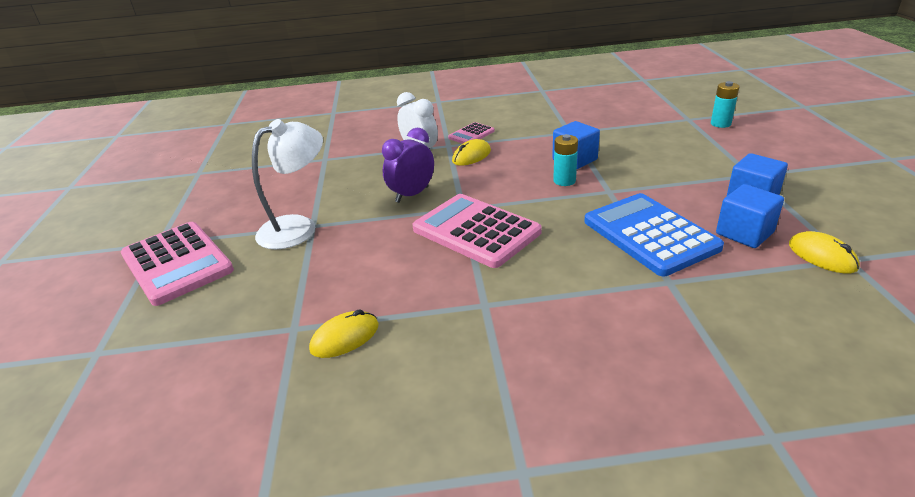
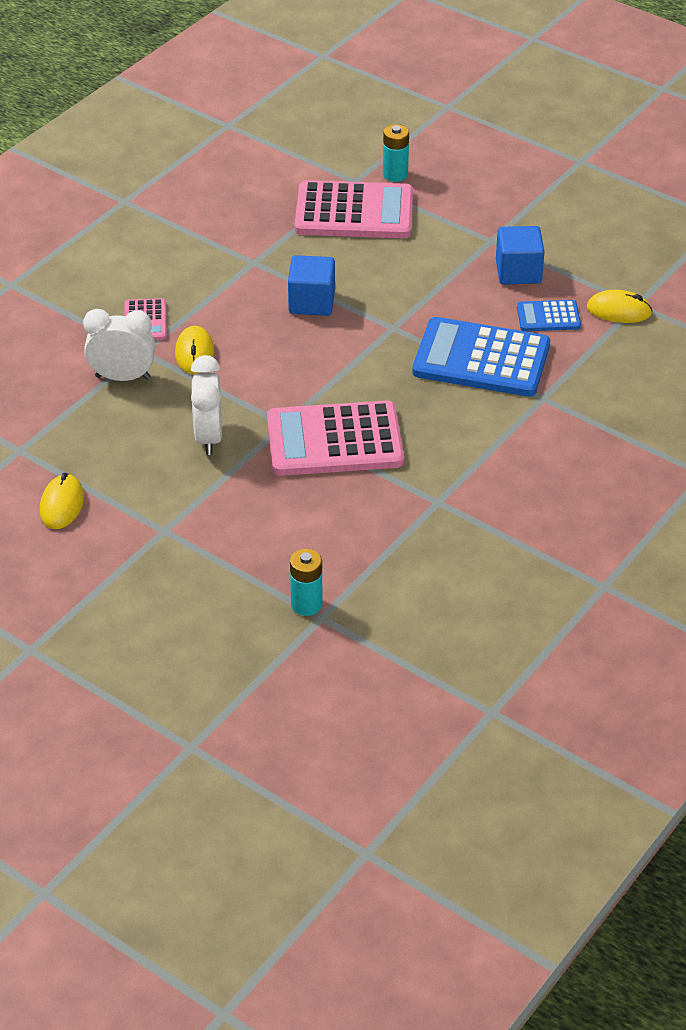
camera: 50 degrees left, 10 degrees up
(177, 263) = (98, 649): pink calculator -> pink calculator (354, 212)
(298, 227) = (153, 541): white lamp -> none
(345, 337) = (374, 595): yellow mouse -> yellow mouse (62, 505)
(412, 194) = (209, 437): purple clock -> white clock
(564, 181) = (337, 336): turquoise battery -> turquoise battery (306, 604)
(744, 233) = (548, 317): blue cube -> blue calculator

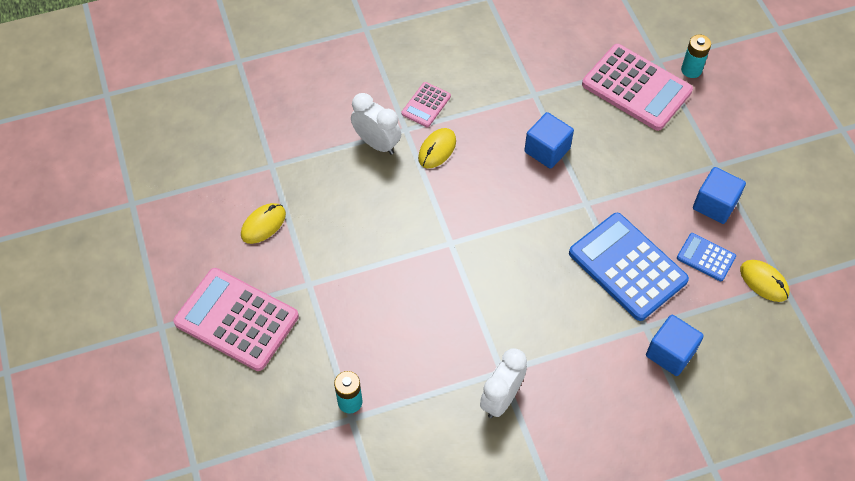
camera: 35 degrees right, 15 degrees up
(209, 437) = (393, 225): white clock -> white clock (501, 399)
(334, 440) = (472, 277): pink calculator -> pink calculator (236, 319)
(585, 406) = (670, 353): none -> blue cube

